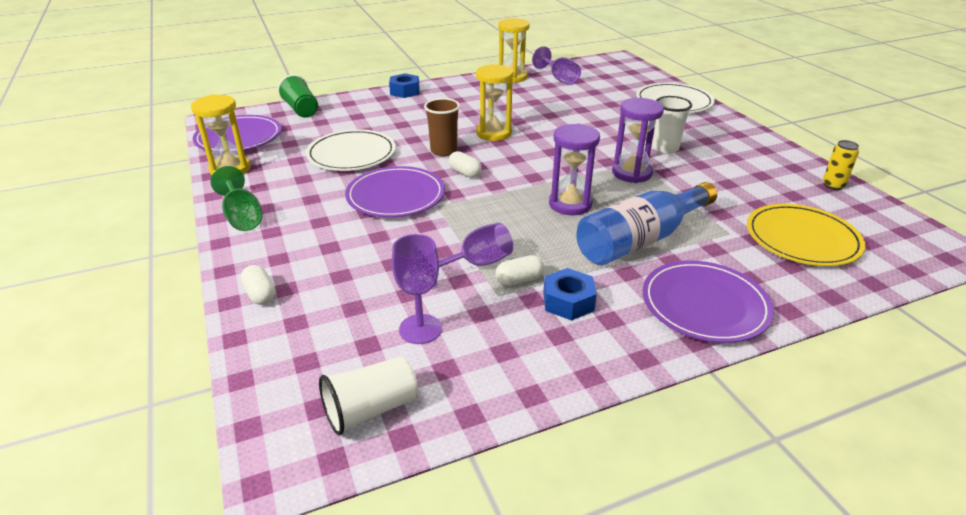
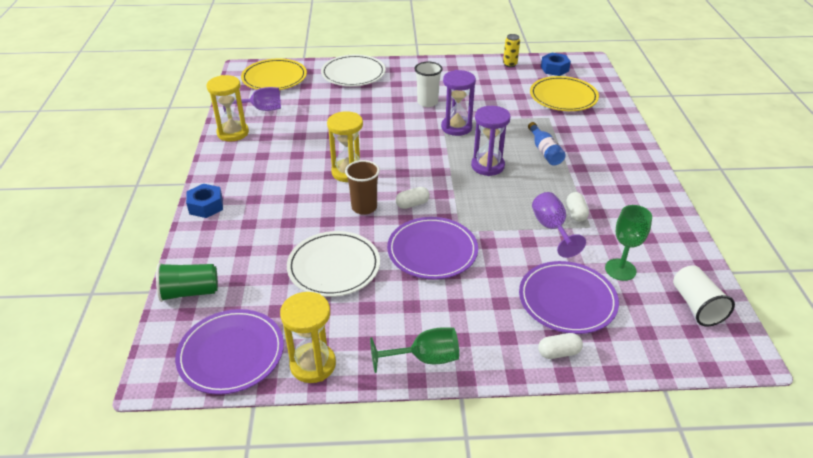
camera: 70 degrees left, 5 degrees up
(420, 329) = (620, 269): purple goblet -> green goblet
(568, 301) = (604, 199): blue nut -> blue nut (554, 69)
(619, 72) = (274, 78): none -> yellow plate
(640, 240) = (545, 151): blue bottle -> blue bottle, size x0.54
(704, 305) = (618, 151): purple plate -> purple plate (567, 300)

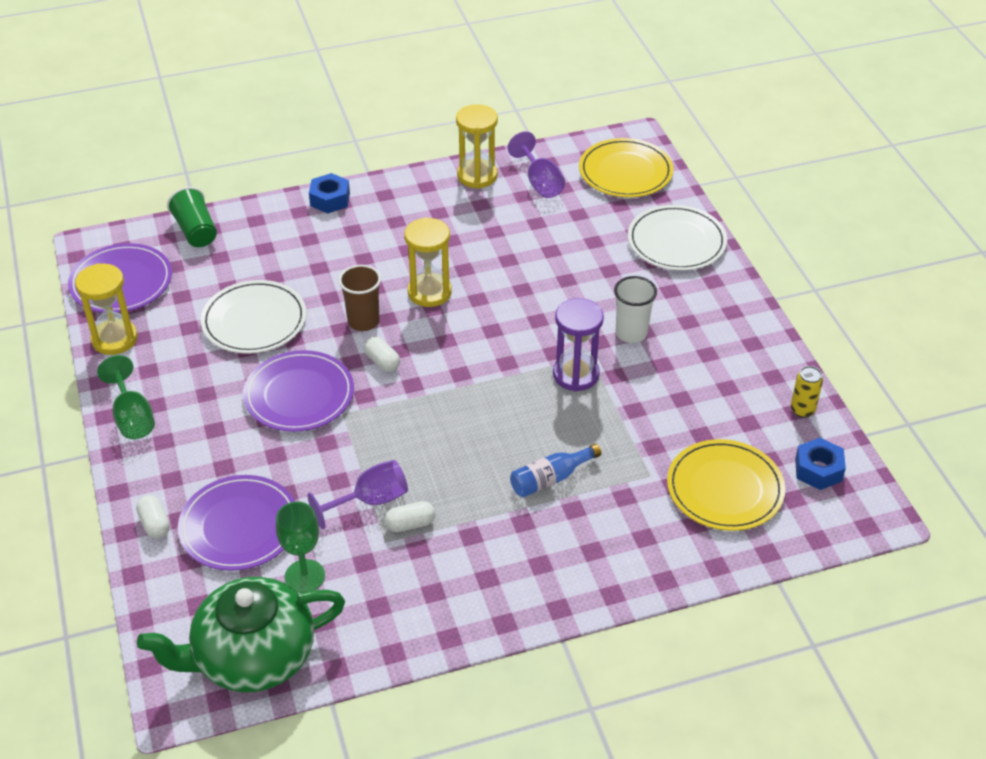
camera: 75 degrees right, 5 degrees up
(487, 166) = (490, 421): purple hourglass -> none
(696, 306) = (252, 656): white cup -> green teapot

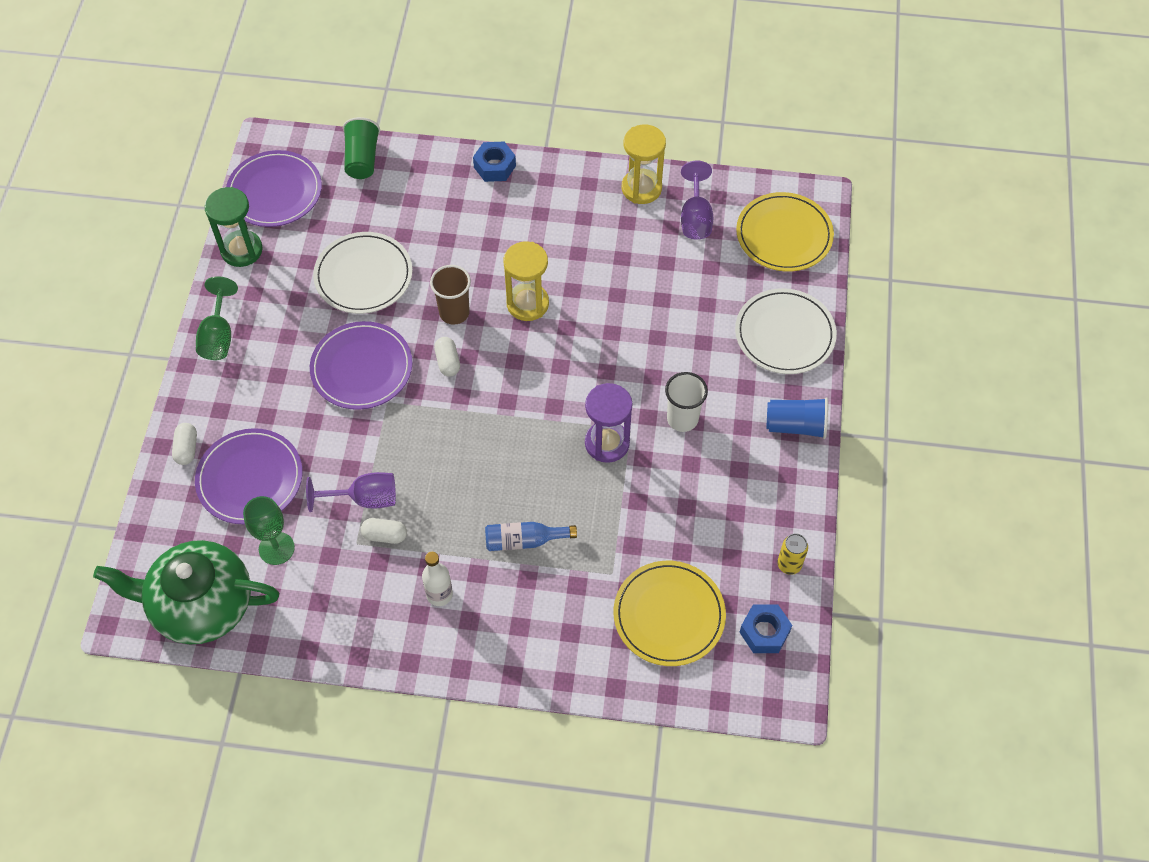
camera: 25 degrees right, 15 degrees up
(114, 339) = (241, 250): yellow hourglass -> green hourglass
(497, 554) = (439, 594): none -> white bottle
(733, 305) = (796, 425): none -> blue cup

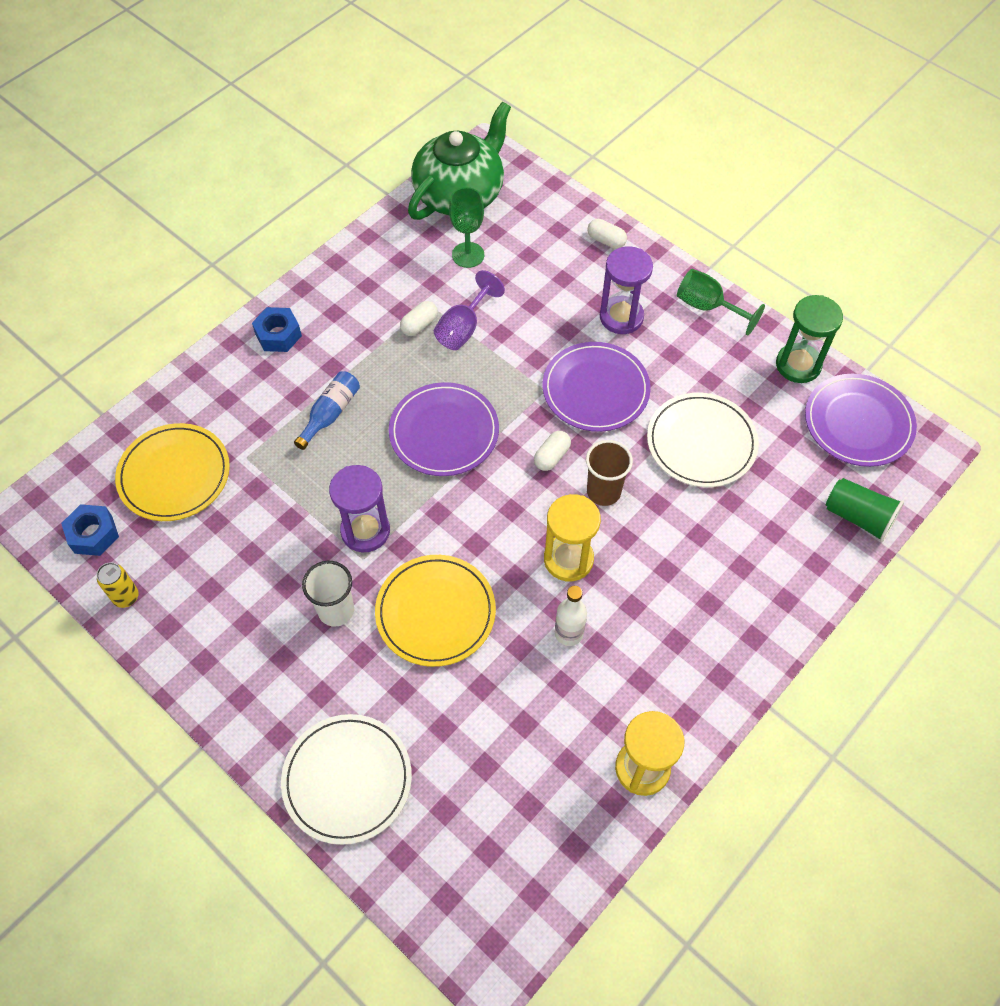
camera: 125 degrees right, 0 degrees up
(250, 478) = (545, 266): purple plate -> purple plate (444, 432)
(271, 390) = (621, 317): none -> purple hourglass
(439, 594) = (337, 333): white bottle -> white bottle (568, 633)
(448, 362) = (552, 456): white capsule -> white capsule turned 75 degrees counterclockwise
(494, 166) = (771, 635): blue nut -> blue nut (278, 335)
(695, 217) = (561, 798): purple goblet -> none
(784, 235) = (469, 882): yellow plate -> yellow plate (435, 612)
(796, 425) = (243, 708): blue cup -> none

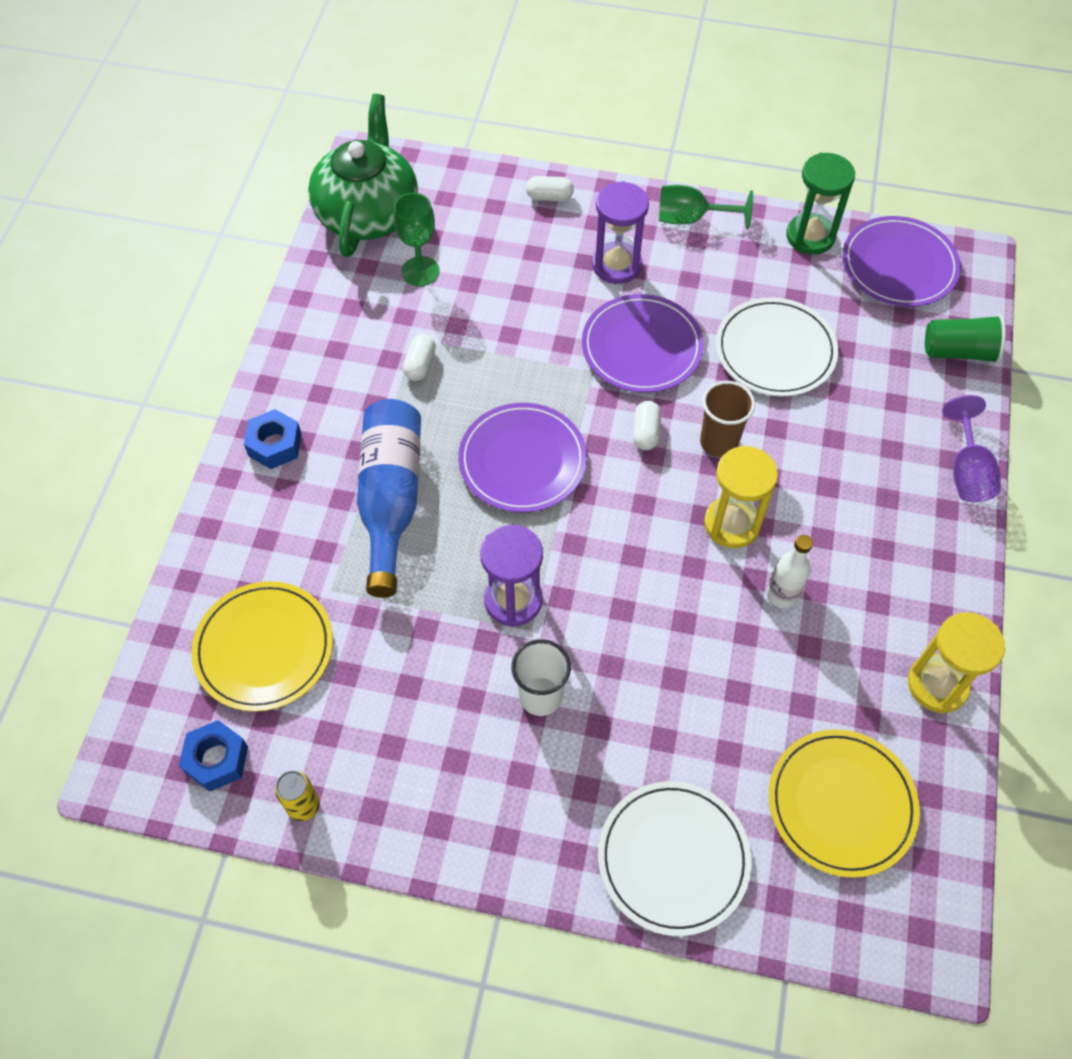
camera: 30 degrees left, 0 degrees up
(330, 413) = (391, 499): blue bottle -> blue bottle, size x1.86
(435, 612) = (641, 643): yellow plate -> yellow plate (841, 804)
(463, 328) = (468, 347): purple goblet -> purple goblet (967, 471)

